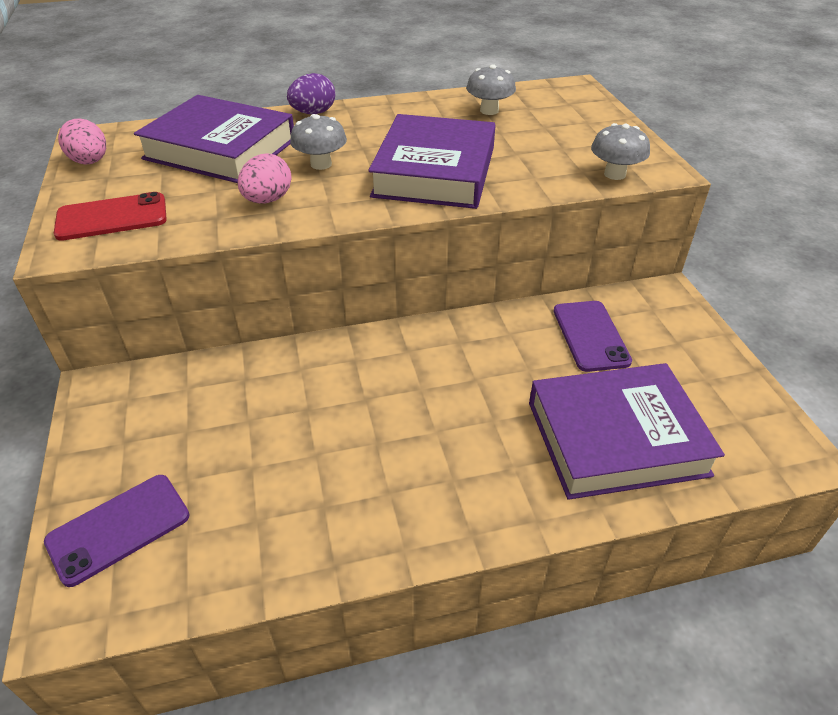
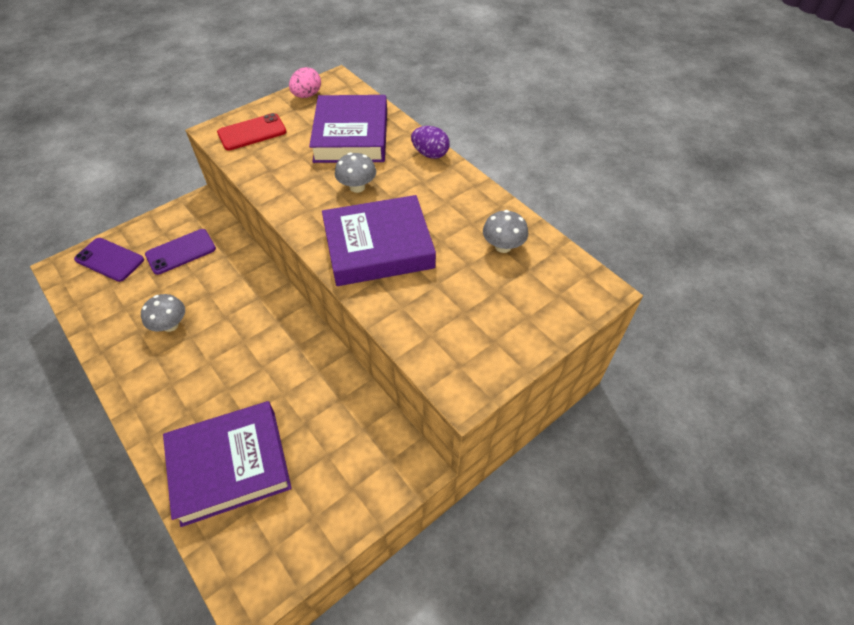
camera: 65 degrees right, 10 degrees up
(112, 217) = (252, 132): red phone -> red phone turned 75 degrees counterclockwise
(267, 200) = (299, 182): pink egg -> none
(590, 336) = (335, 424): purple phone -> purple phone (181, 252)
(614, 174) = (436, 359): grey mushroom -> grey mushroom (170, 325)
(616, 437) = (230, 465): purple book -> purple book turned 75 degrees counterclockwise

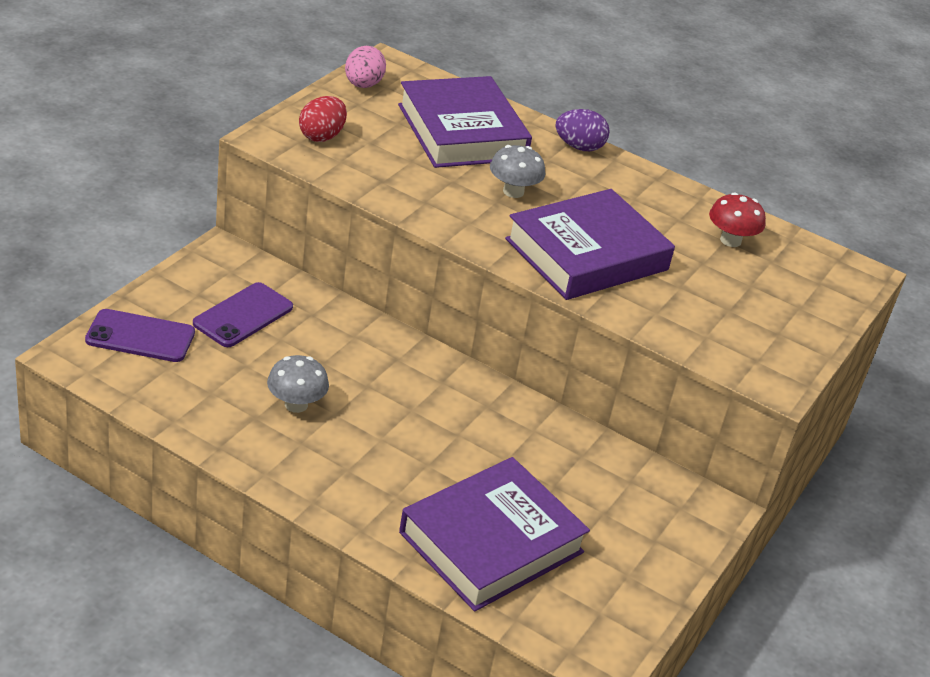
camera: 25 degrees left, 15 degrees down
(252, 132) = (321, 136): red phone -> red egg
(503, 246) = (730, 240): grey mushroom -> red mushroom

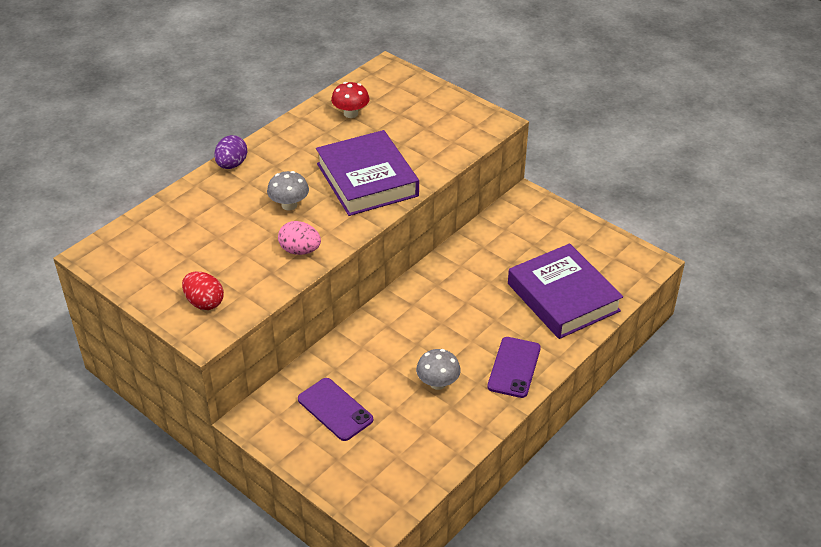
camera: 75 degrees left, 5 degrees up
(140, 336) = (359, 473): purple phone -> purple phone (514, 367)
(363, 85) = (126, 273): pink egg -> pink egg (300, 250)
(462, 132) = (205, 222): purple book -> none

